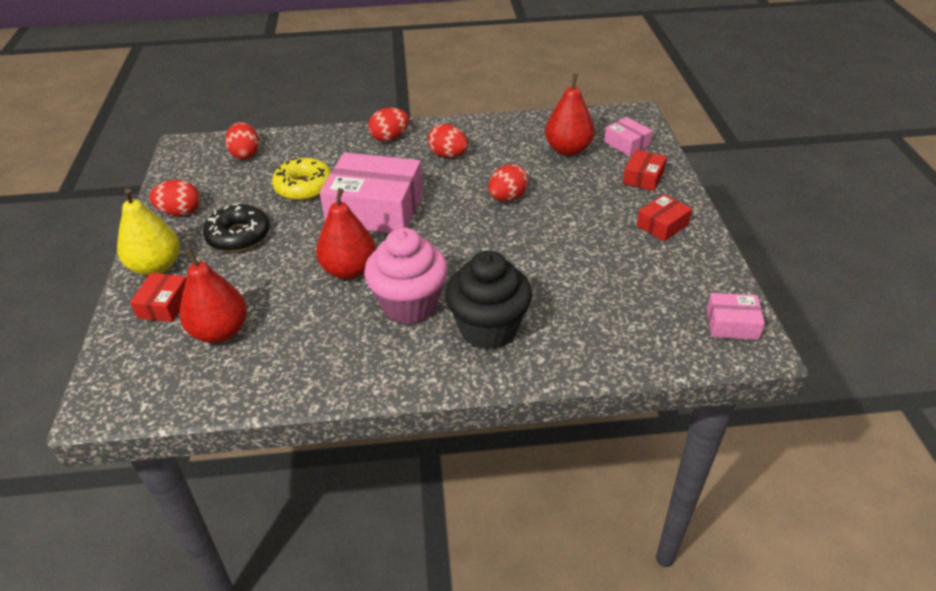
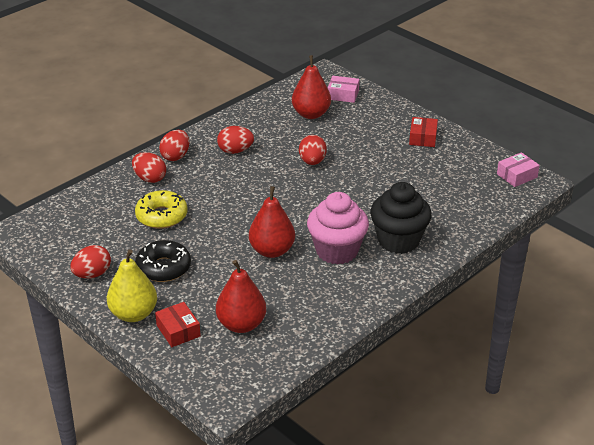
camera: 40 degrees left, 5 degrees down
(245, 154) = (78, 214): red egg -> red egg (150, 178)
(375, 209) = (235, 207): pink box -> none
(643, 177) = (379, 113): red box -> none

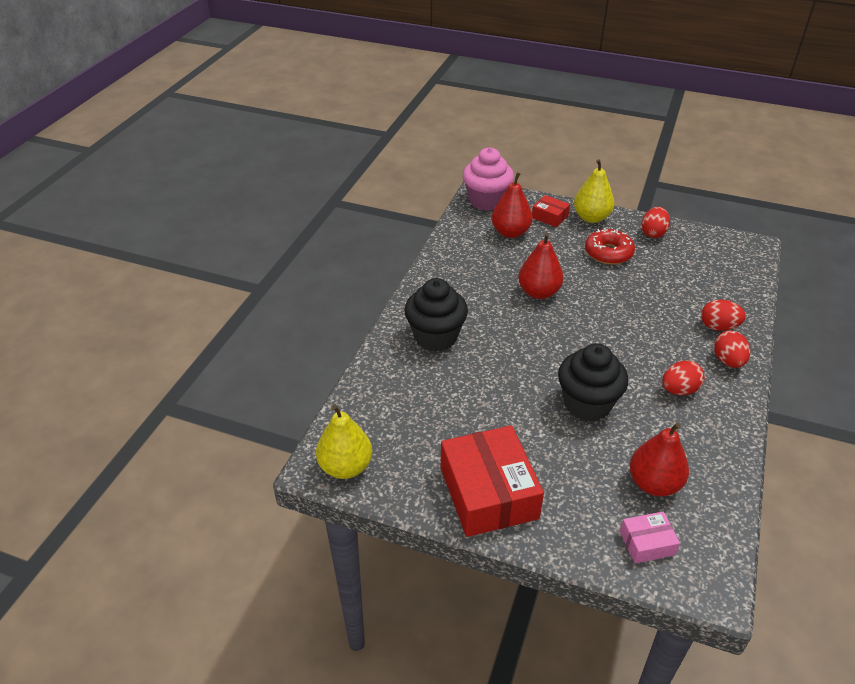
camera: 155 degrees right, 5 degrees up
(161, 216) = (661, 293): yellow donut -> none
(163, 268) = (608, 253): black donut -> red donut
(312, 162) = (587, 404): red egg -> black cupcake
(337, 251) = (484, 309): pink cupcake -> pink cupcake (486, 201)
(423, 138) = (488, 492): red box -> red box, size x2.10
(517, 175) = (345, 467): pink box -> yellow pear

